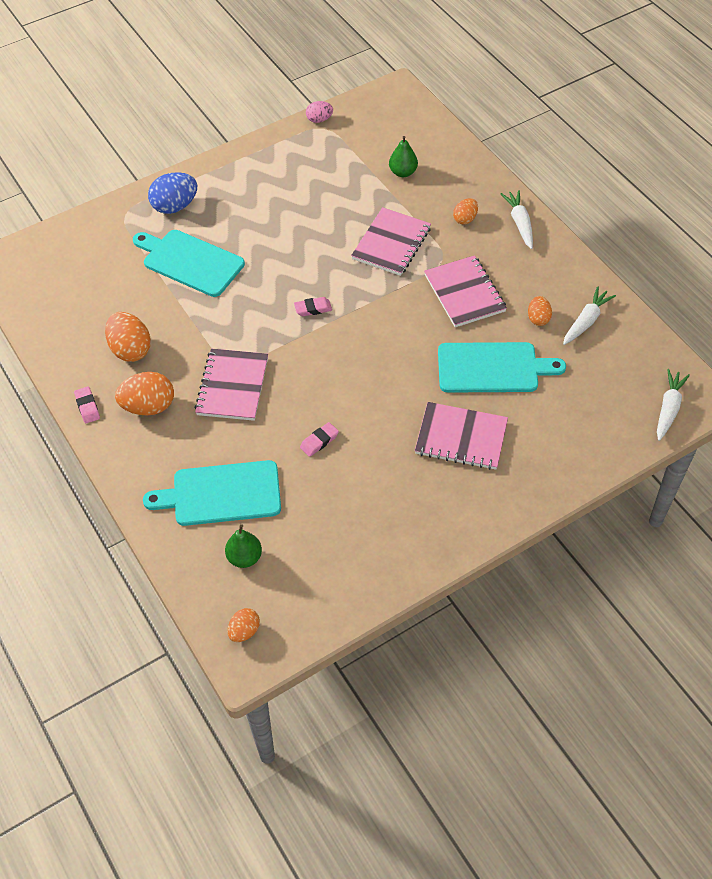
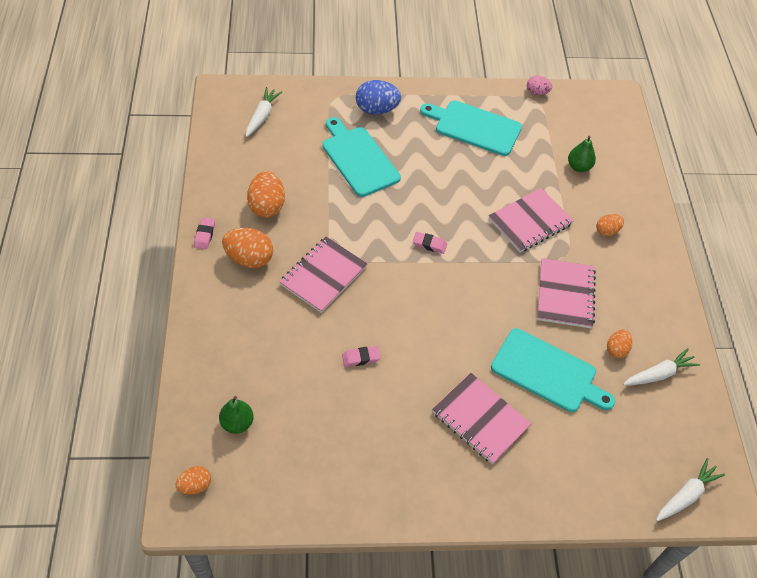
camera: 25 degrees right, 0 degrees up
(221, 494) = (255, 359): turquoise cutting board -> turquoise cutting board (474, 127)
(519, 223) = (653, 257): white carrot -> white carrot (262, 116)

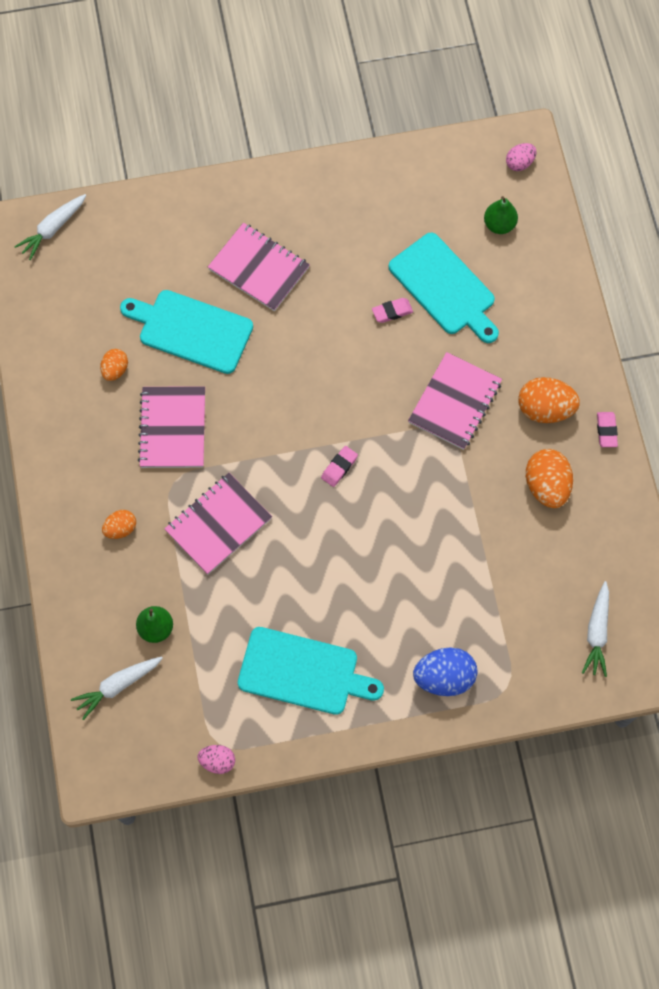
camera: 175 degrees right, 15 degrees up
(195, 485) = (519, 163): orange egg -> pink egg
(358, 159) = (450, 583): turquoise cutting board -> turquoise cutting board (444, 287)
(429, 244) = (339, 467): pink eraser -> pink eraser turned 60 degrees counterclockwise
(659, 374) = (69, 349): white carrot -> white carrot (117, 686)

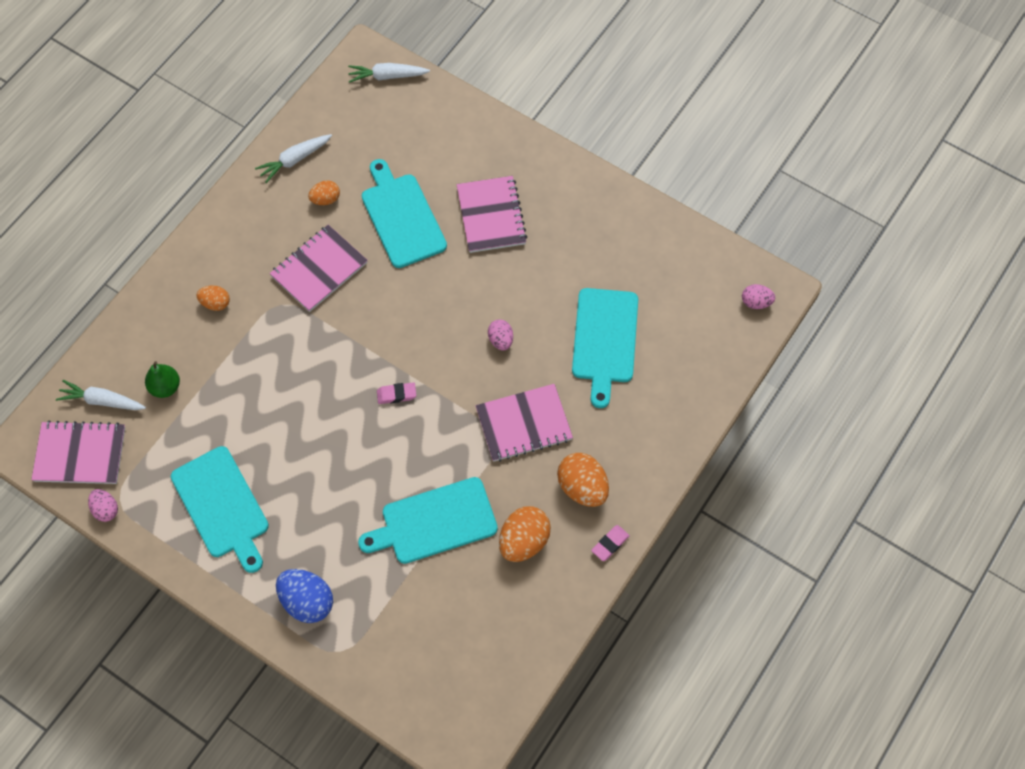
camera: 45 degrees right, 5 degrees down
(218, 524) = (277, 358): pink notebook -> pink notebook (80, 454)
(370, 356) = (500, 340): none -> pink egg
(392, 312) = (549, 324): pink eraser -> none
(470, 533) = (434, 522): none -> turquoise cutting board
(499, 225) = (692, 332): green pear -> none
(597, 632) = (444, 677): white carrot -> white carrot (294, 160)

